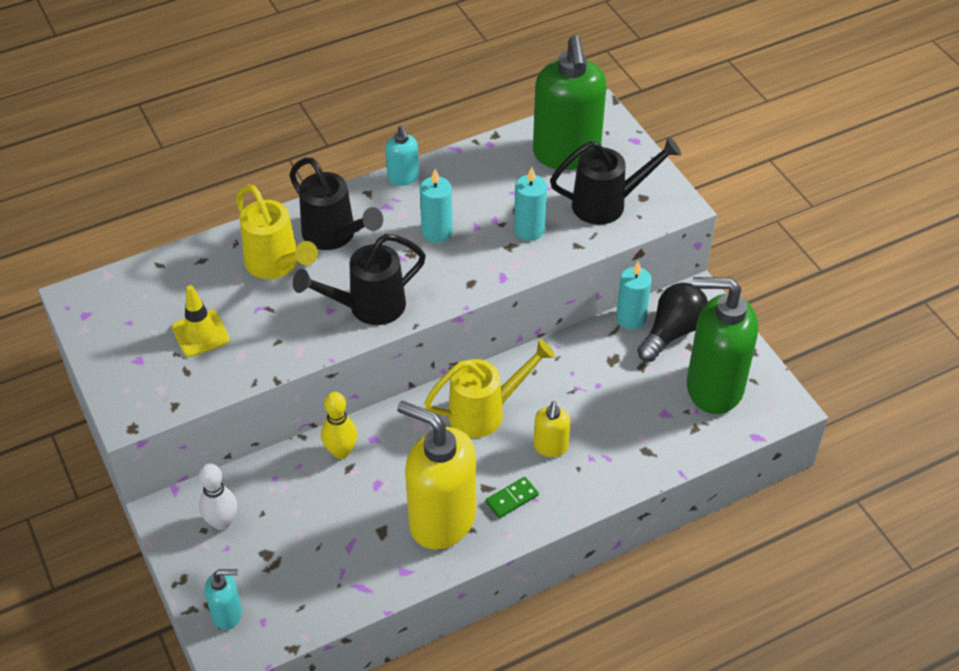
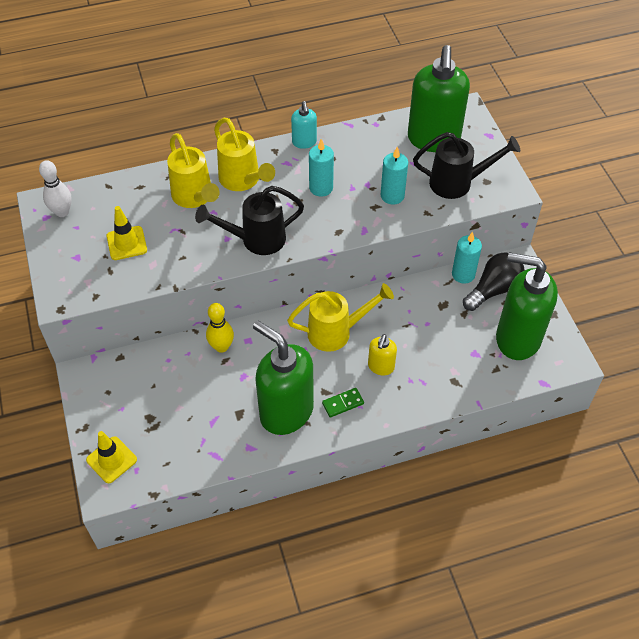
camera: 10 degrees right, 5 degrees up
(222, 522) = (122, 388): white bowling pin -> white bowling pin (62, 212)
(227, 614) = (111, 460): turquoise soap dispenser -> yellow traffic cone
(335, 236) = (243, 181): black watering can -> yellow watering can
(441, 520) = (286, 412): yellow soap dispenser -> green soap dispenser

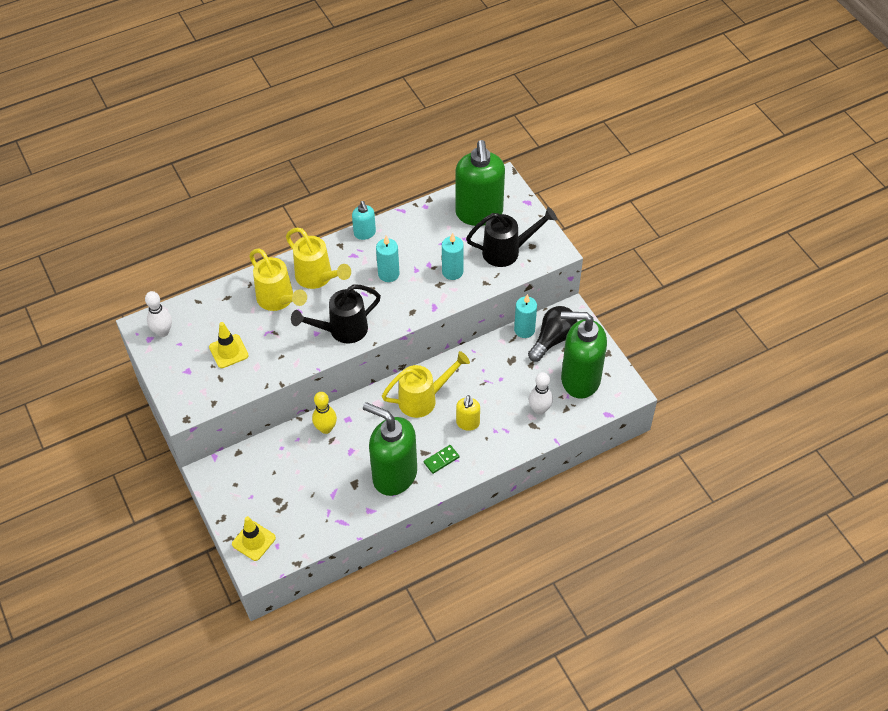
camera: 10 degrees left, 0 degrees up
(465, 365) = (539, 409): none -> white bowling pin

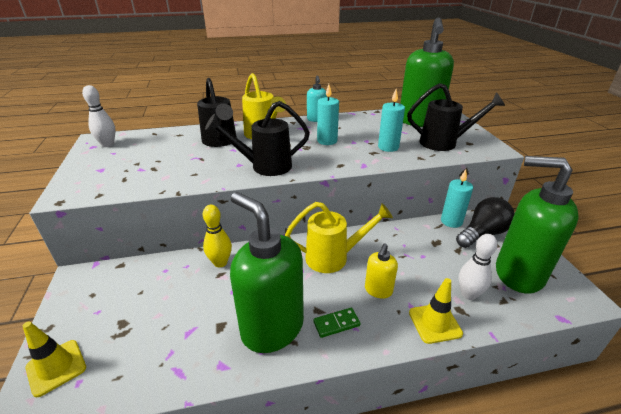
camera: 15 degrees right, 20 degrees down
(228, 351) = (149, 163): yellow traffic cone -> yellow traffic cone (435, 323)
(279, 300) = (220, 141): yellow watering can -> black watering can

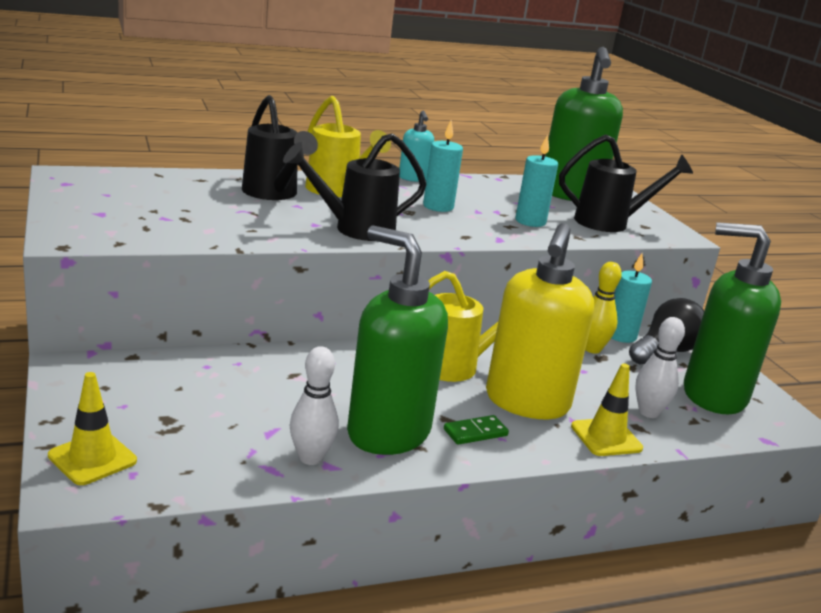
camera: 10 degrees left, 10 degrees down
(108, 144) = (90, 182): white bowling pin -> white bowling pin (311, 458)
(220, 262) = (289, 362): yellow bowling pin -> yellow bowling pin (592, 349)
(378, 290) = (526, 403): yellow soap dispenser -> yellow soap dispenser, size x2.14

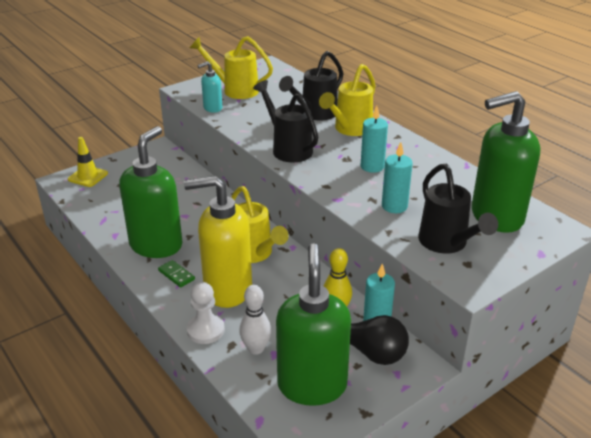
camera: 75 degrees right, 10 degrees up
(127, 212) = (235, 90): none -> yellow watering can
(311, 458) = (118, 228): white bowling pin -> none
(413, 178) = (420, 147): turquoise soap dispenser -> turquoise soap dispenser (212, 108)
(606, 437) = (205, 330): yellow traffic cone -> white pawn

